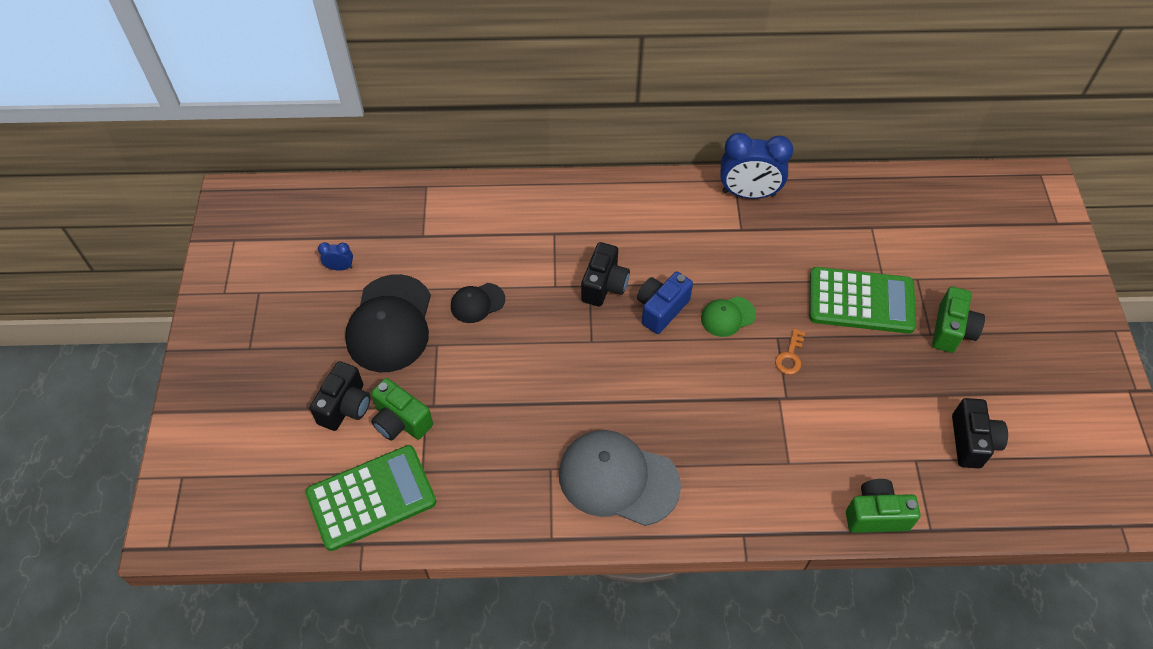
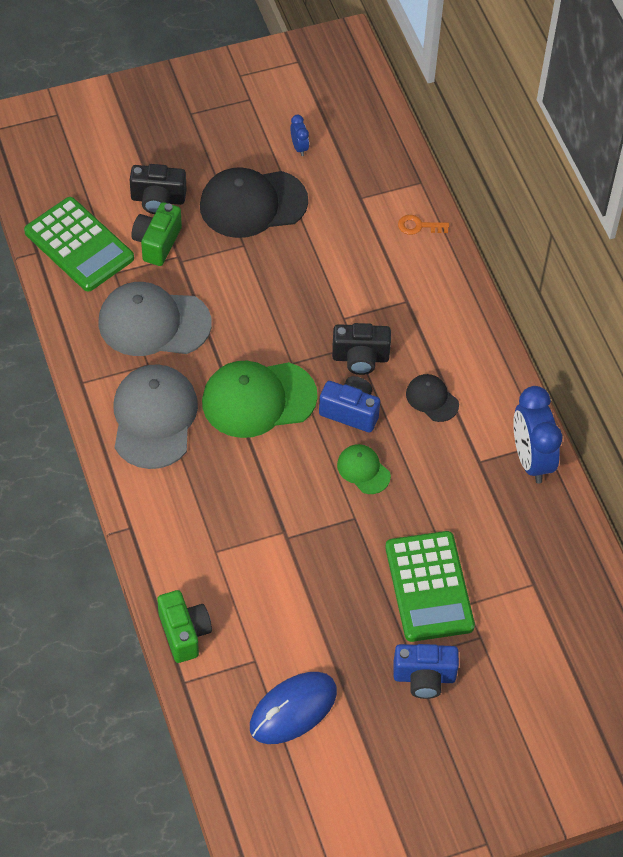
camera: 70 degrees right, 0 degrees up
(477, 303) = (300, 262): black cap -> black cap (432, 399)
(500, 450) = (153, 323): none -> grey cap
(624, 380) = (258, 399): none -> green cap
(790, 356) = (336, 533): orange key -> orange key (418, 226)
(951, 330) = (424, 677): green camera -> blue camera
(972, 442) = (293, 709): black camera -> blue mouse

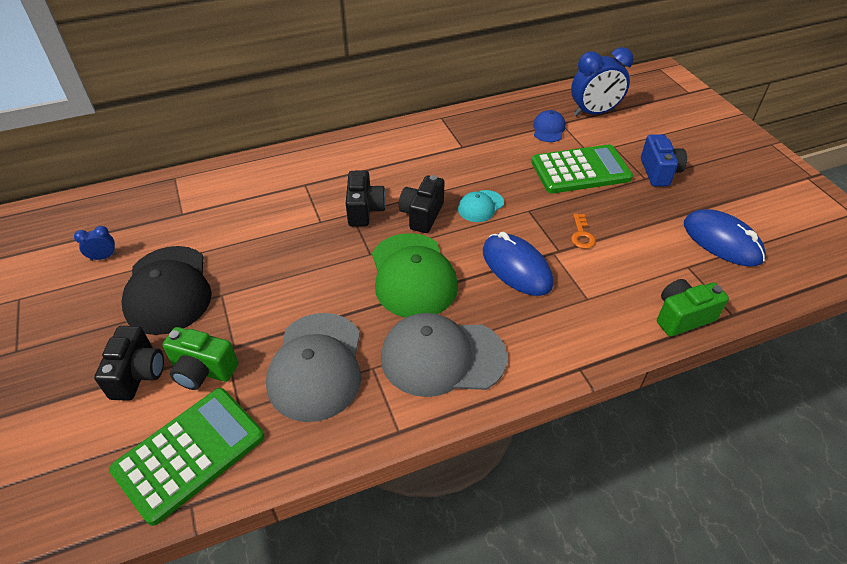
camera: 90 degrees left, 10 degrees down
(264, 493) = (516, 267): none -> blue mouse
(350, 412) = (422, 215): blue camera -> black camera
(363, 470) = (480, 206): green cap -> turquoise cap
(418, 226) = (224, 178): orange key -> orange key (582, 235)
(432, 399) = (405, 170): black cap -> none
(519, 566) = (548, 129): none -> blue cap
(531, 459) = (456, 123): blue clock -> blue clock (593, 113)

